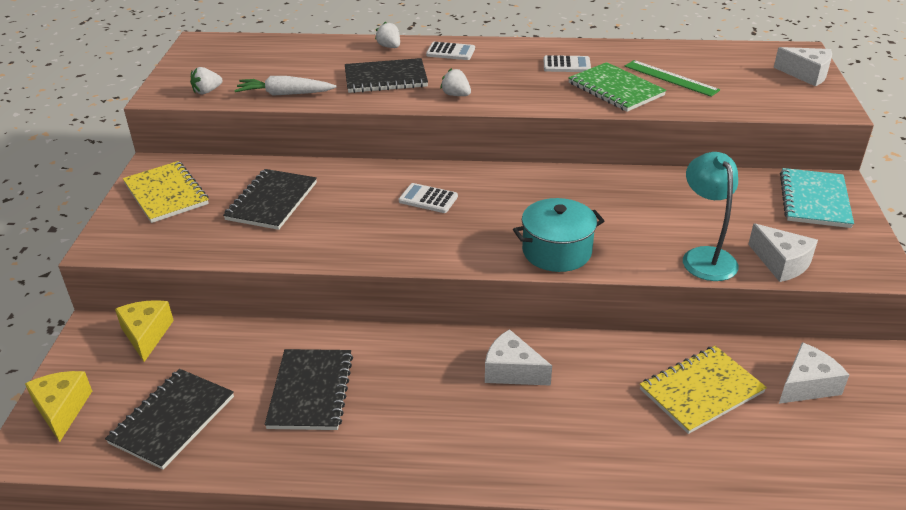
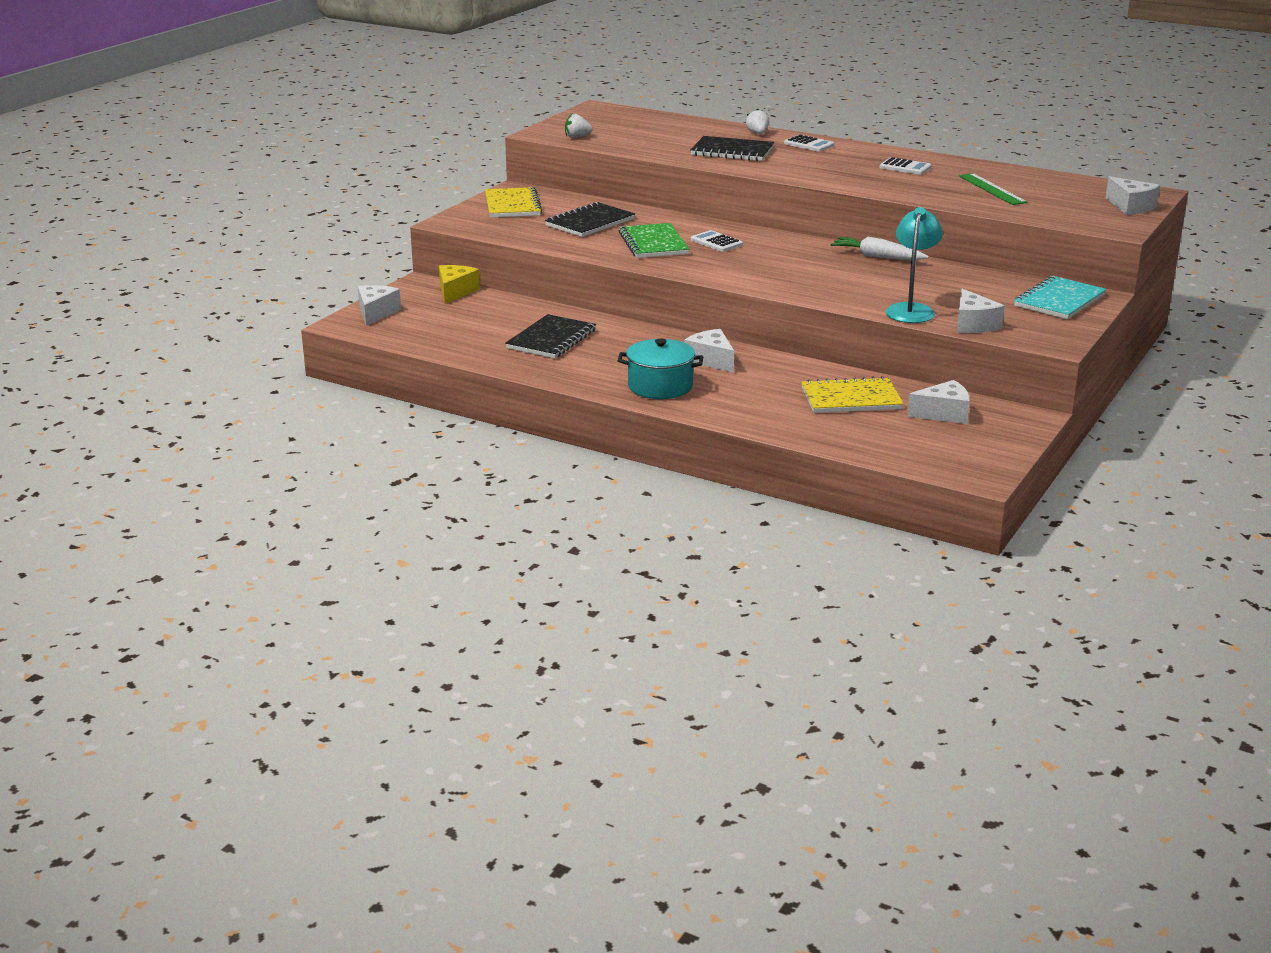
camera: 25 degrees right, 10 degrees down
(62, 409) = (376, 313): yellow cheese -> white cheese
(172, 420) = (445, 332): black notebook -> none
(285, 94) = (638, 148): white carrot -> white carrot (877, 257)
(456, 95) = (781, 169): white strawberry -> none
(556, 251) = (790, 285): turquoise pot -> turquoise pot (660, 386)
(615, 89) = (929, 188): green notebook -> green notebook (653, 243)

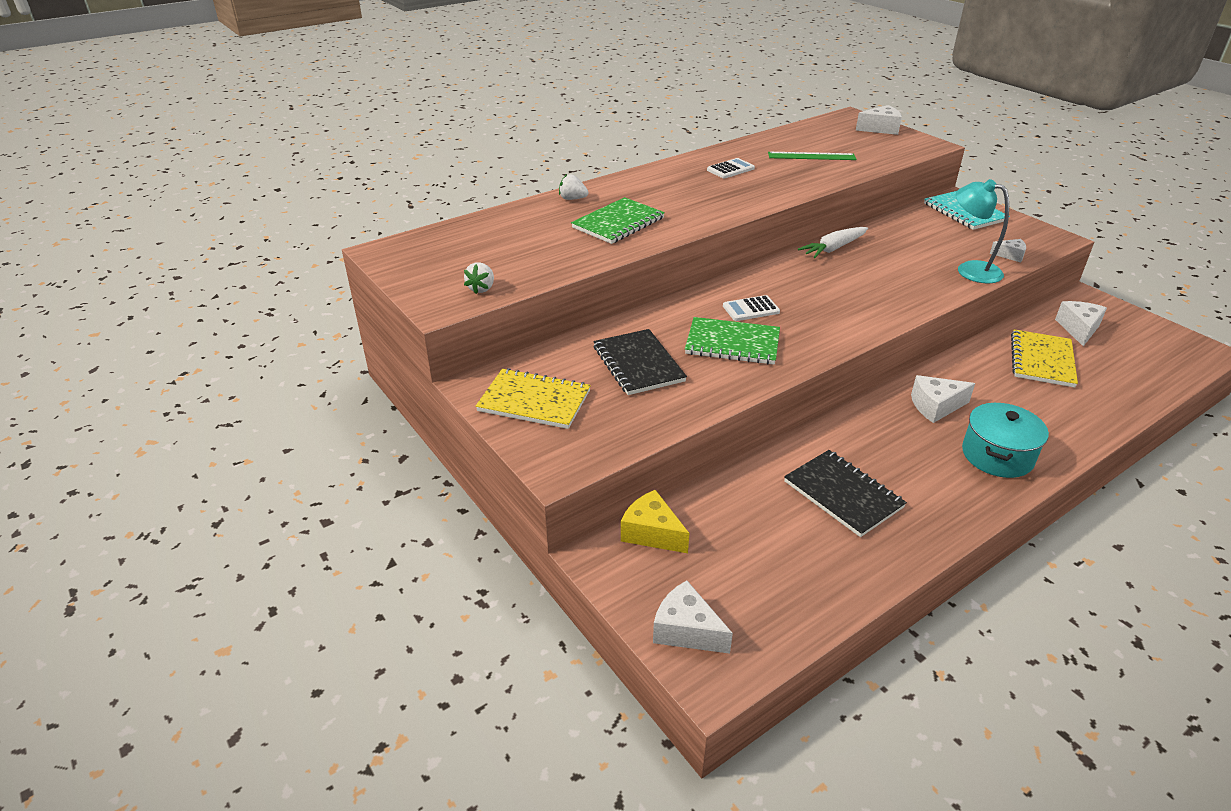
camera: 65 degrees left, 10 degrees up
(732, 151) = (618, 223): black notebook -> green notebook
(809, 144) = (629, 187): white calculator -> none
(973, 324) = (1010, 255): white cheese -> white cheese, size x0.63

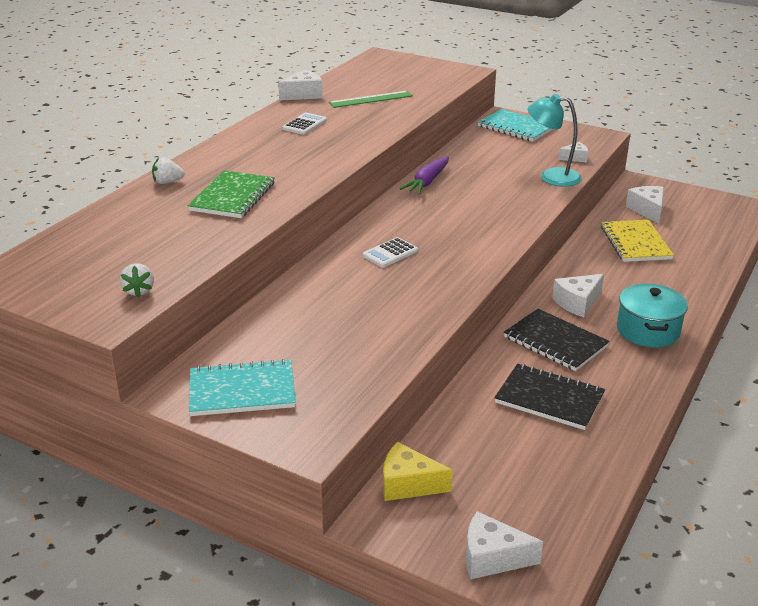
camera: 25 degrees left, 5 degrees down
(534, 401) = (242, 390): yellow notebook -> turquoise notebook
(638, 364) = (320, 329): black notebook -> black notebook (555, 342)
(732, 343) = (394, 288): green notebook -> none
(833, 248) = (427, 182): white carrot -> purple carrot
(880, 129) = (414, 64): white cheese -> white cheese (303, 95)

